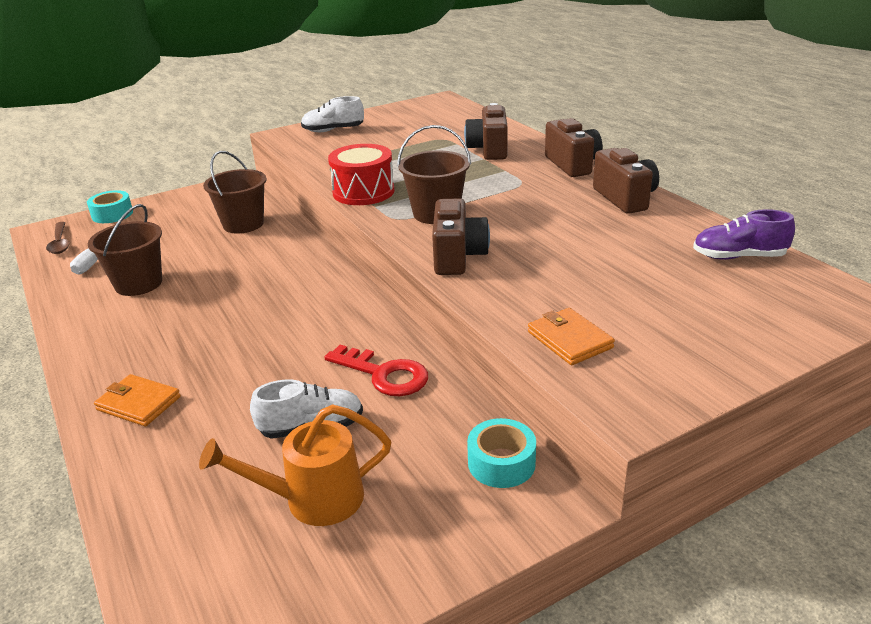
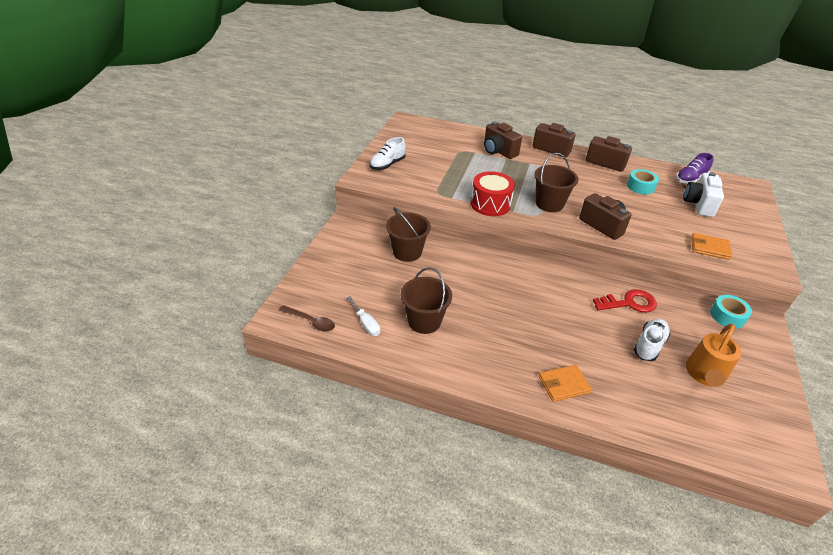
camera: 45 degrees left, 10 degrees up
(112, 214) = (304, 283): turquoise tape -> turquoise tape (640, 186)
(679, 288) = (698, 204): none -> white camera

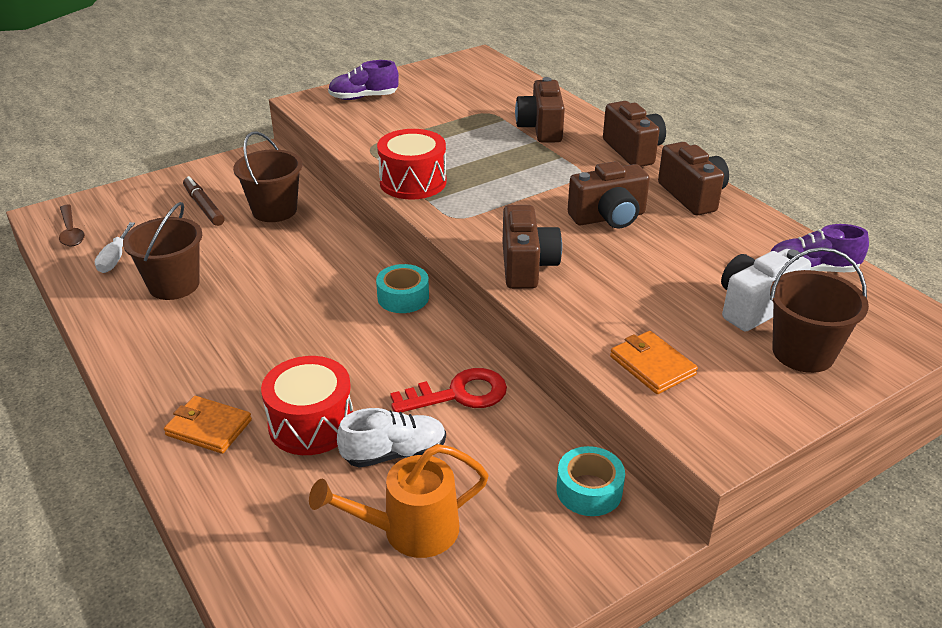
camera: 40 degrees right, 5 degrees down
(365, 268) = (204, 207): none -> brown marker
(387, 165) = (363, 97): white shoe -> purple shoe
(549, 204) = (496, 212): brown bucket -> brown bucket (803, 352)
(594, 187) = (608, 218): none -> brown camera
(600, 353) = (311, 424): none -> red drum
(629, 303) = (459, 394): red key -> red key turned 45 degrees counterclockwise
(640, 186) = (691, 245): turquoise tape -> turquoise tape (403, 297)

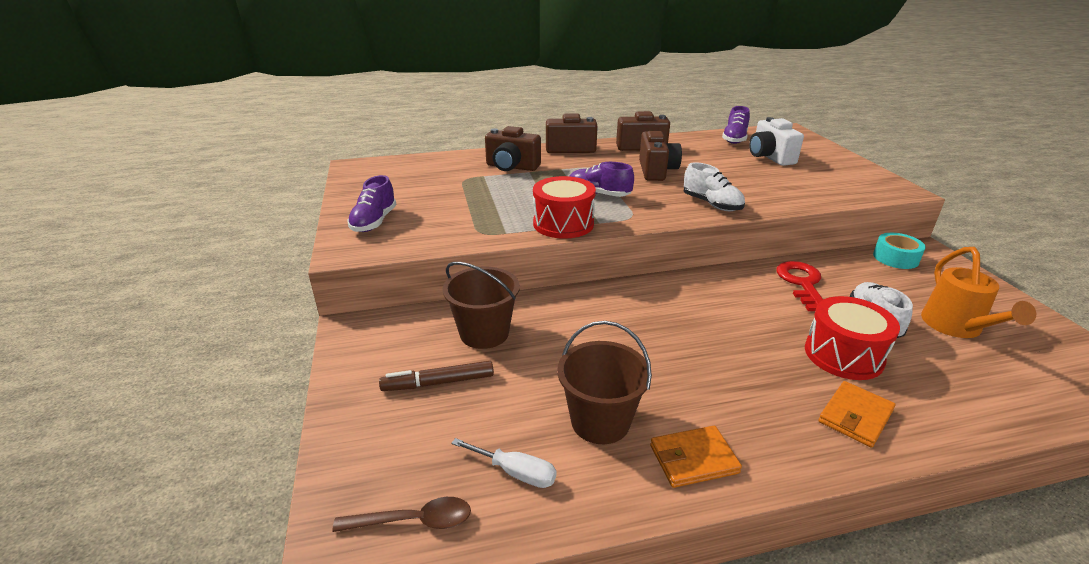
camera: 70 degrees left, 5 degrees down
(403, 297) = (671, 286): turquoise tape -> none
(502, 190) = (598, 194): none -> purple shoe
(527, 266) = (712, 204): brown camera -> white shoe
(652, 365) = (830, 191): orange wallet -> orange wallet (693, 459)
(803, 352) = (814, 157): brown bucket -> none

